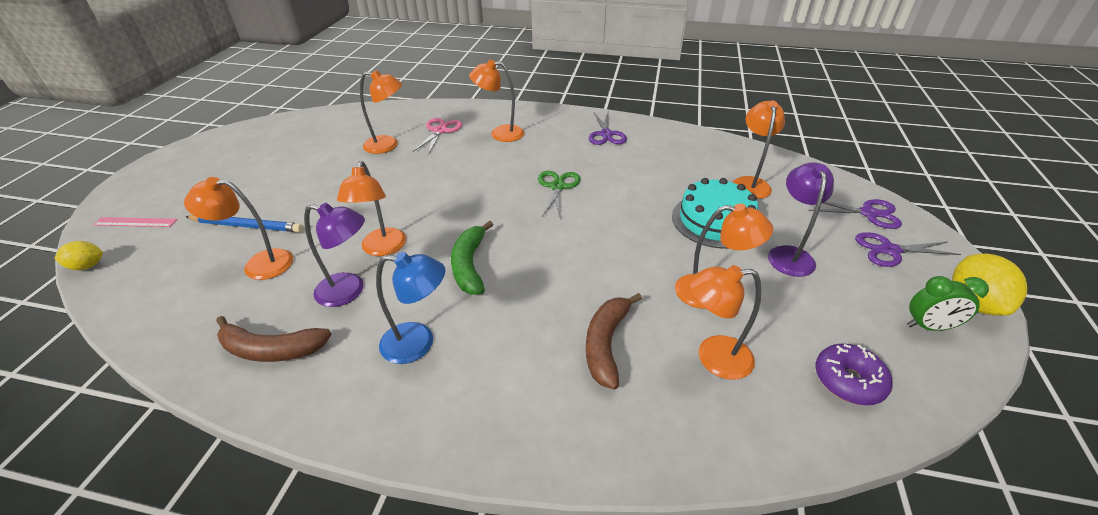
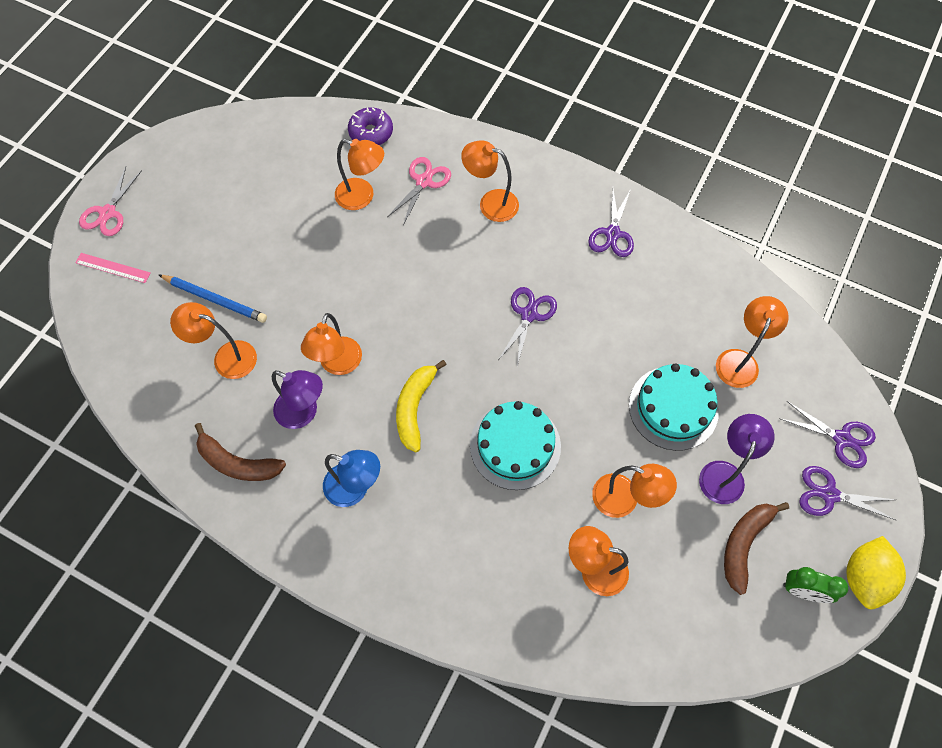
camera: 15 degrees right, 25 degrees up
(87, 266) = (80, 321): yellow lemon -> none
(137, 188) = (108, 213): none -> pink scissors
(469, 265) = (414, 408): green banana -> yellow banana
(557, 187) = (529, 314): green scissors -> purple scissors
(582, 274) = (515, 445): none -> turquoise cake
(606, 344) = (509, 531): brown banana -> brown banana (743, 544)
(848, 381) = (695, 622): purple donut -> purple donut (371, 132)

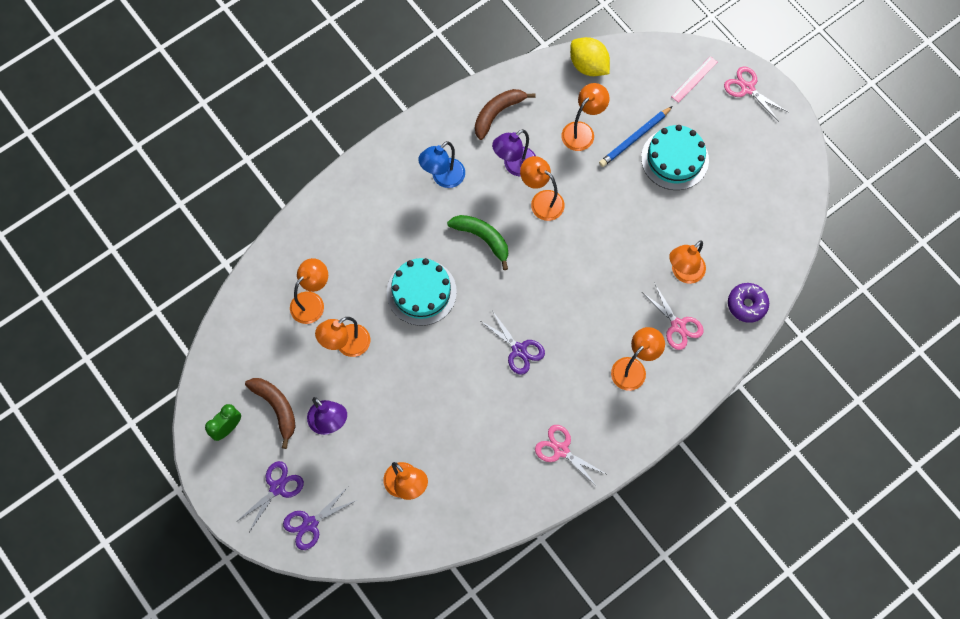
camera: 115 degrees right, 5 degrees up
(414, 408) = (482, 238): yellow banana -> green banana
(612, 234) = (561, 450): purple scissors -> pink scissors
(673, 408) = (394, 415): turquoise cake -> turquoise cake (674, 159)
(864, 577) = (213, 475): yellow lemon -> yellow lemon (588, 65)

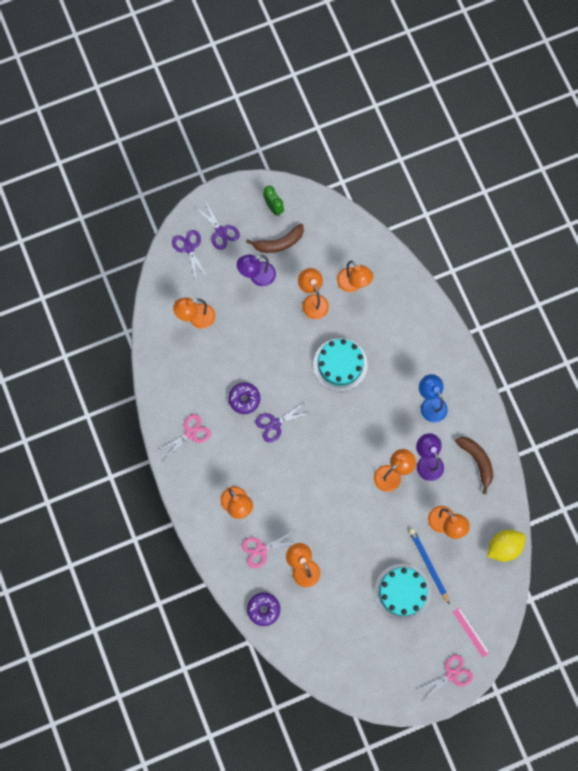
camera: 105 degrees right, 5 degrees up
(482, 238) = (372, 421): green banana -> none
(498, 395) = (244, 399): none -> purple donut

